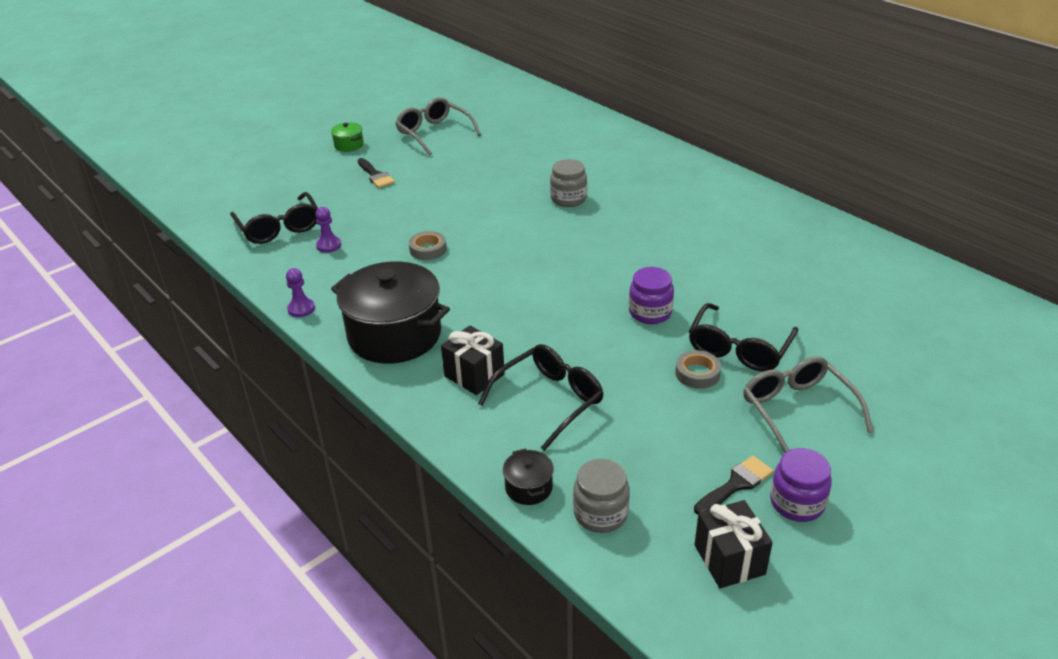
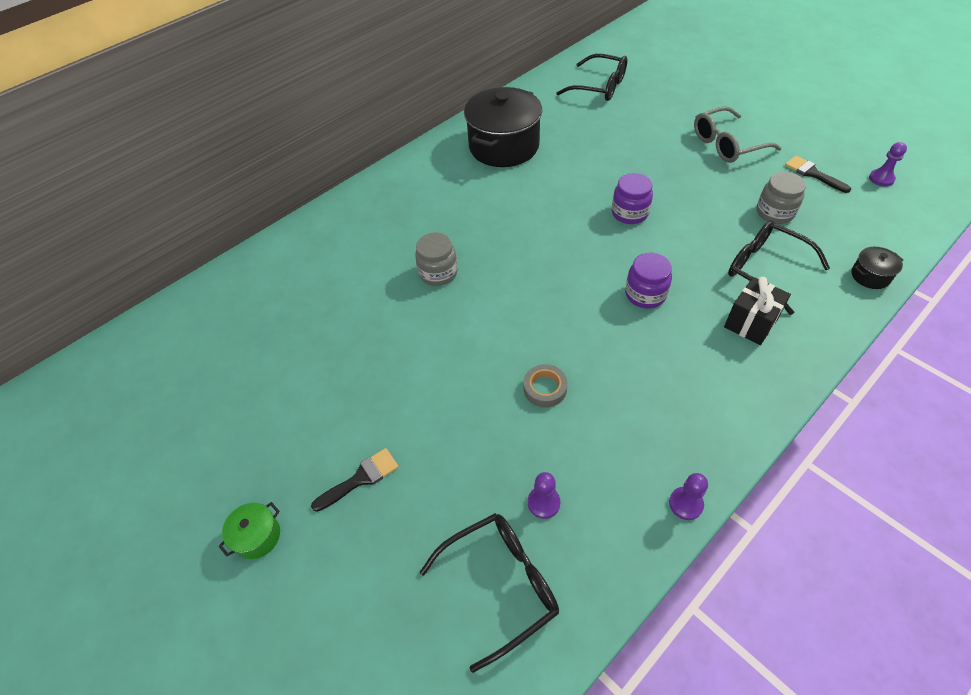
camera: 90 degrees left, 15 degrees up
(394, 335) = (710, 396): black pot -> black pot (504, 146)
(434, 133) = (248, 422): grey glasses -> none
(600, 513) = (875, 236): grey jar -> grey jar (774, 213)
(697, 373) = (702, 188): grey tape -> none
(729, 559) = (881, 179): black gift -> purple pawn
(739, 349) = (665, 167): black glasses -> black glasses (599, 87)
(797, 503) = (816, 150): purple jar -> purple jar (645, 294)

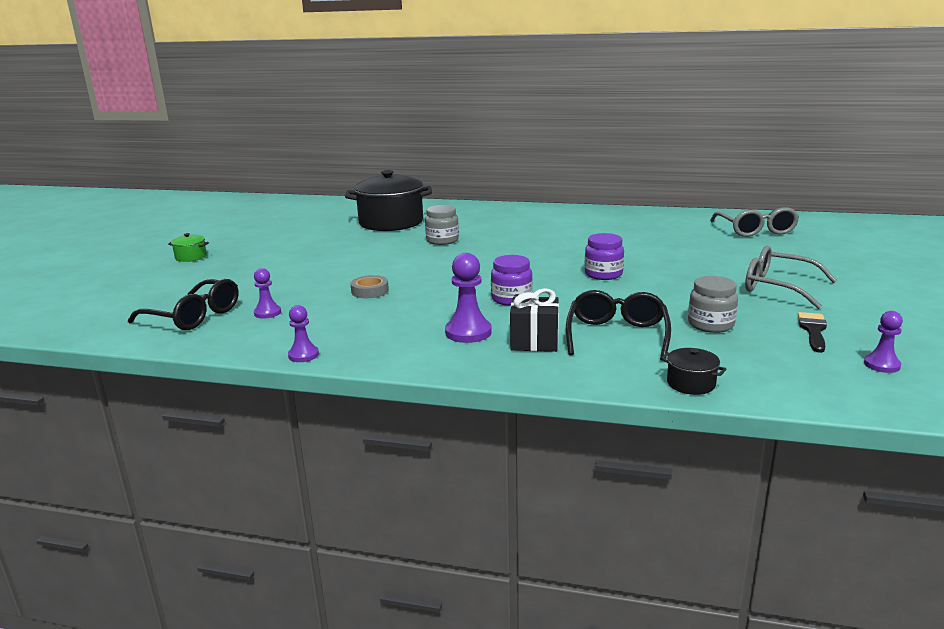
camera: 55 degrees right, 30 degrees down
(361, 478) = (248, 266): black brush -> none
(504, 146) = (610, 224): black pot -> black pot (391, 222)
(599, 87) = (756, 230): black glasses -> grey glasses
(704, 356) = (468, 332): none -> purple pawn

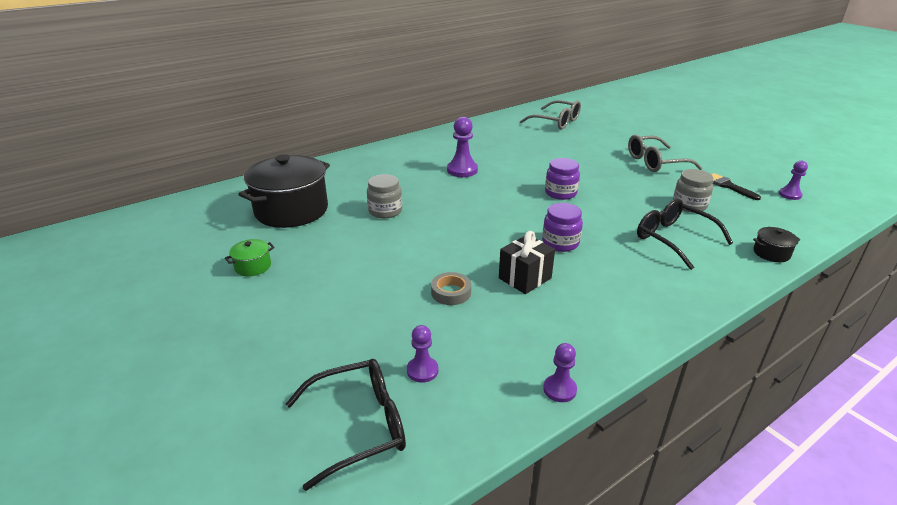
camera: 50 degrees left, 10 degrees up
(191, 257) = (152, 359): green pot -> green pot (253, 266)
(468, 332) = (604, 288): purple pawn -> purple pawn (462, 170)
(534, 342) = (652, 271): black gift -> black gift (525, 278)

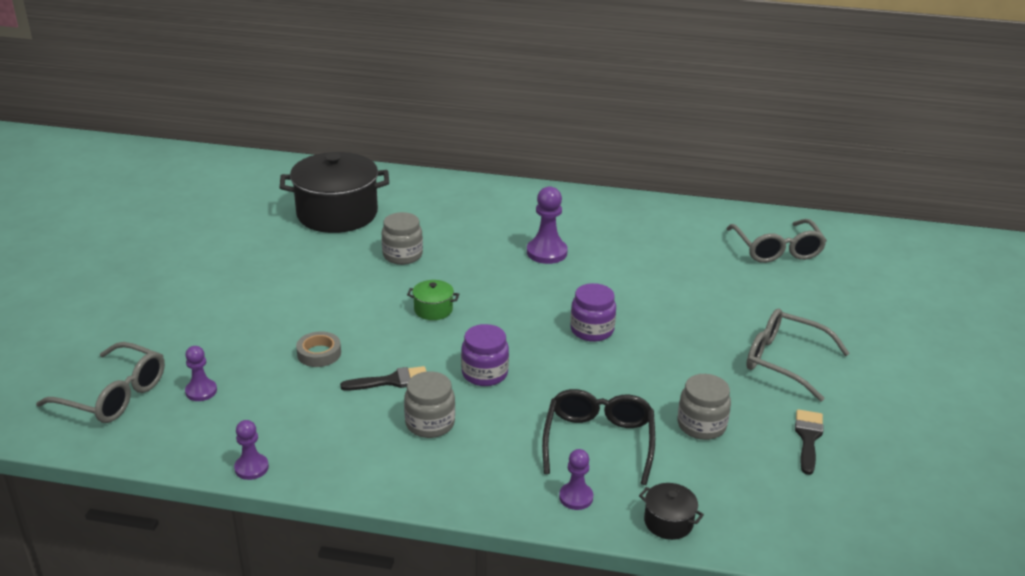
camera: 45 degrees right, 0 degrees up
(253, 266) = (236, 247): green pot -> green pot (433, 310)
(360, 426) = (114, 395): black glasses -> grey glasses
(525, 278) = (392, 381): black gift -> black brush
(592, 285) = (430, 423): none -> grey jar
(790, 195) = (866, 496): purple pawn -> purple pawn (576, 497)

